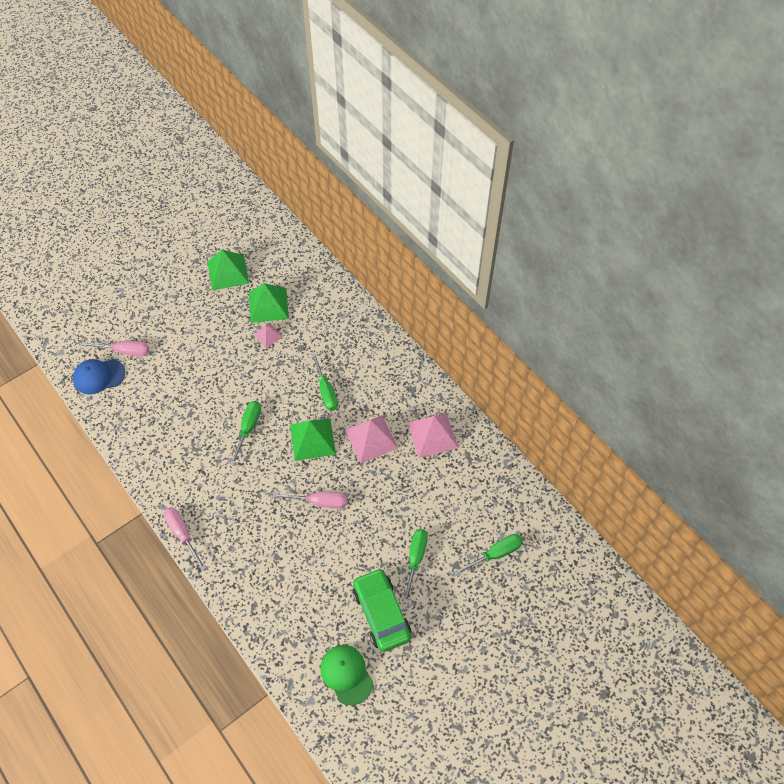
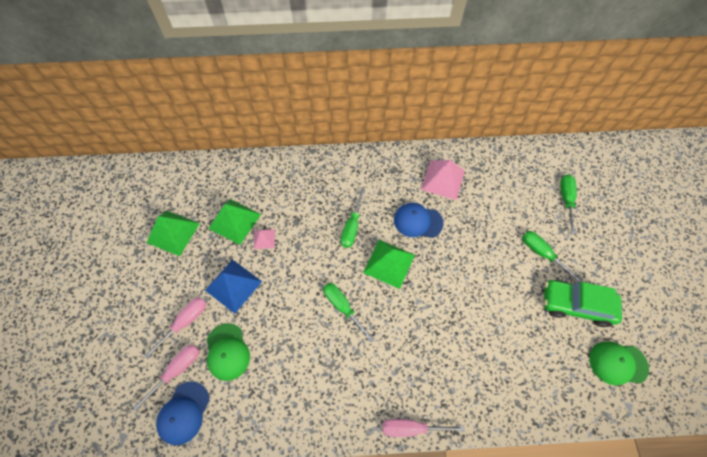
camera: 55 degrees left, 5 degrees up
(159, 373) = (227, 352): none -> green cap
(213, 342) = (233, 285): none -> blue pyramid
(320, 502) = (450, 292): pink screwdriver -> pink screwdriver (186, 321)
(326, 391) = (352, 227): green screwdriver -> green screwdriver turned 90 degrees clockwise
(371, 438) = (418, 221): pink pyramid -> blue cap

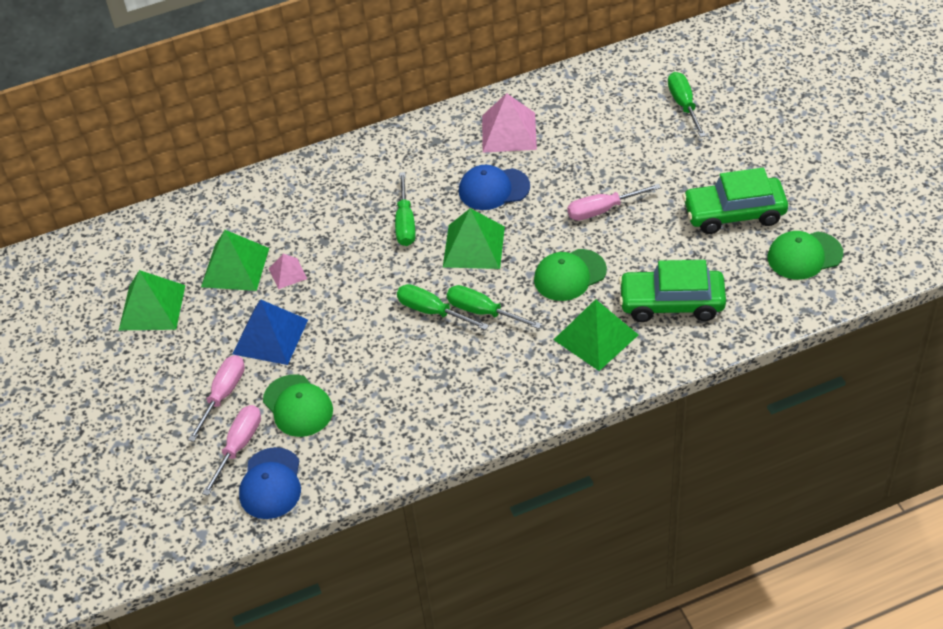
camera: 15 degrees left, 15 degrees down
(411, 428) = (572, 400): pink screwdriver -> pink screwdriver (602, 210)
(444, 313) = (569, 275): none -> green cap
(445, 376) = (595, 337): none -> green pyramid
(508, 367) = (671, 303): none -> green car
(541, 253) = (672, 173): green screwdriver -> green screwdriver (482, 311)

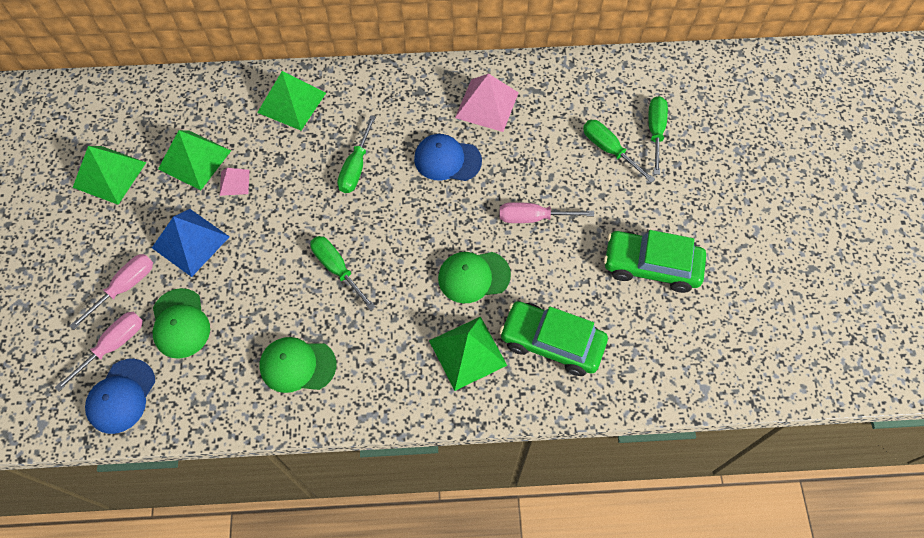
camera: 15 degrees right, 15 degrees up
(473, 246) = (403, 214): green pyramid -> green pyramid (291, 102)
(482, 311) = (380, 286): green screwdriver -> green screwdriver (608, 149)
(804, 255) = (697, 337): green cap -> green cap (297, 365)

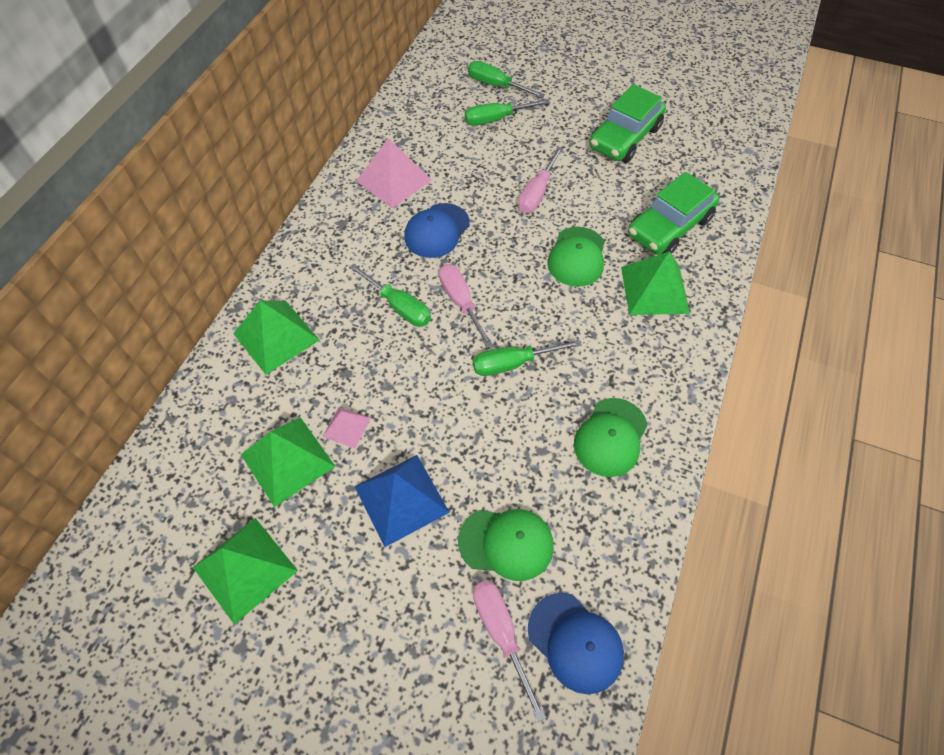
camera: 65 degrees left, 5 degrees down
(125, 287) = (424, 595): pink screwdriver -> pink screwdriver (460, 302)

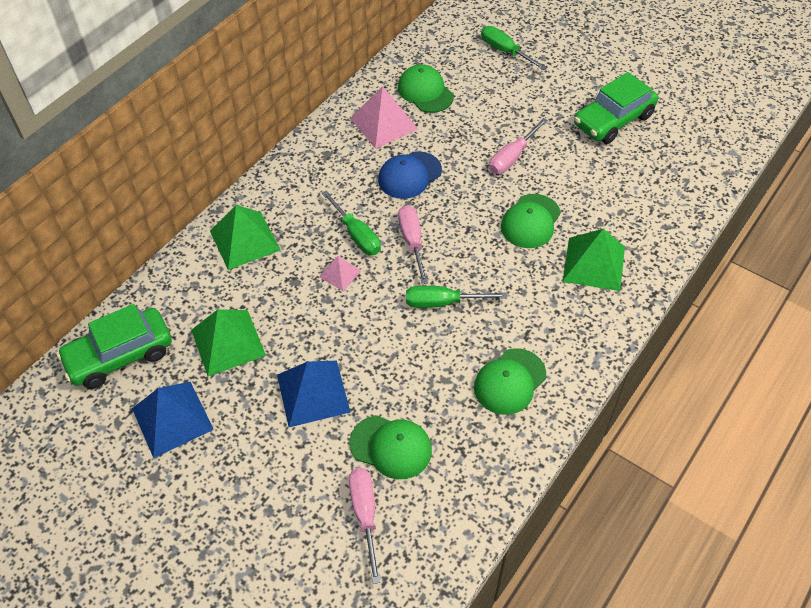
camera: 15 degrees right, 5 degrees down
(245, 568) = (172, 418): green pyramid -> blue pyramid
(346, 427) = (284, 326): pink pyramid -> pink pyramid (340, 274)
(427, 140) = (425, 92): none -> green cap
(496, 119) = (495, 83): green screwdriver -> none
(575, 642) = (425, 536): blue cap -> none
(669, 227) = (627, 210): green car -> green car (120, 355)

